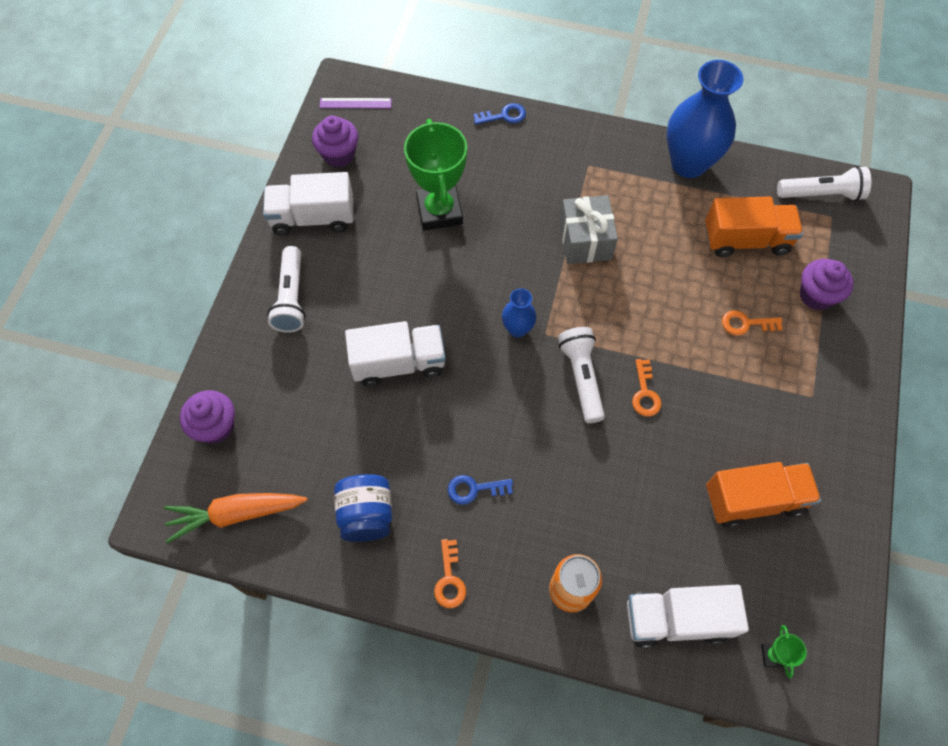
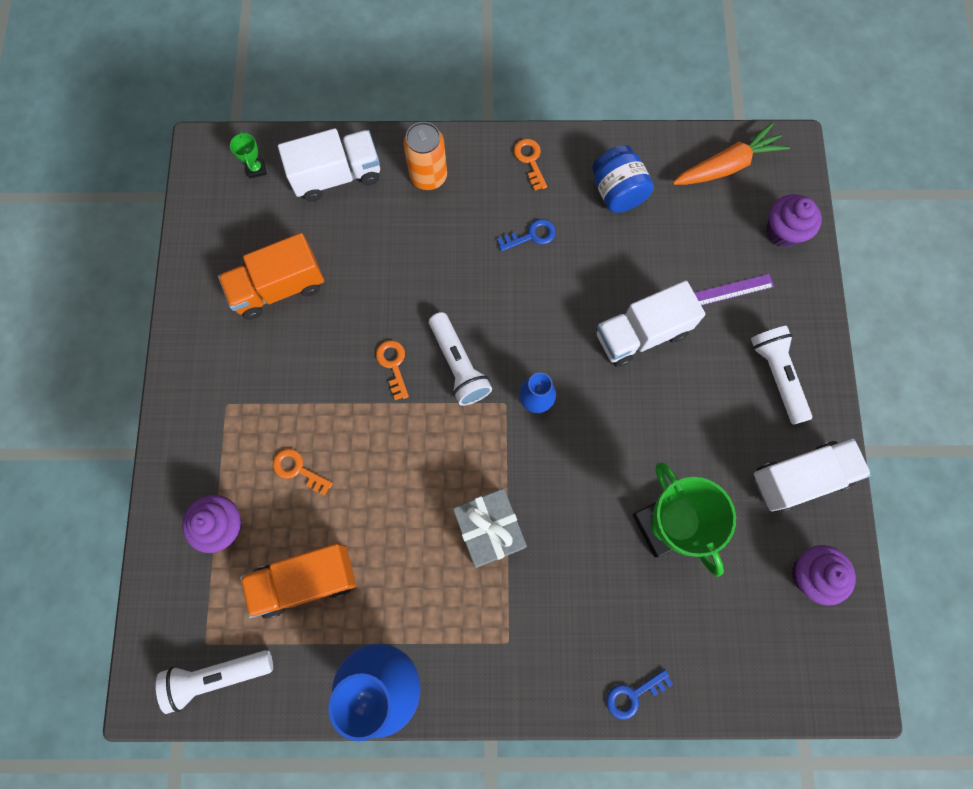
camera: 165 degrees right, 10 degrees up
(355, 103) = (826, 663): purple ruler -> purple ruler (732, 290)
(746, 323) = (298, 469): orange key -> orange key turned 135 degrees counterclockwise

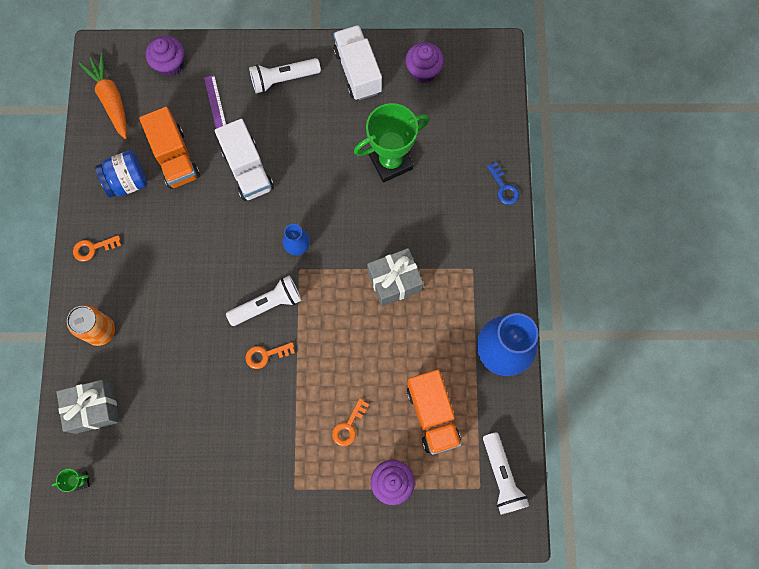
camera: 90 degrees left, 0 degrees up
(279, 288) = (195, 452): orange truck -> orange truck (175, 158)
(337, 176) = (94, 408): white truck -> grey gift
(531, 236) = (161, 248): blue key -> none

